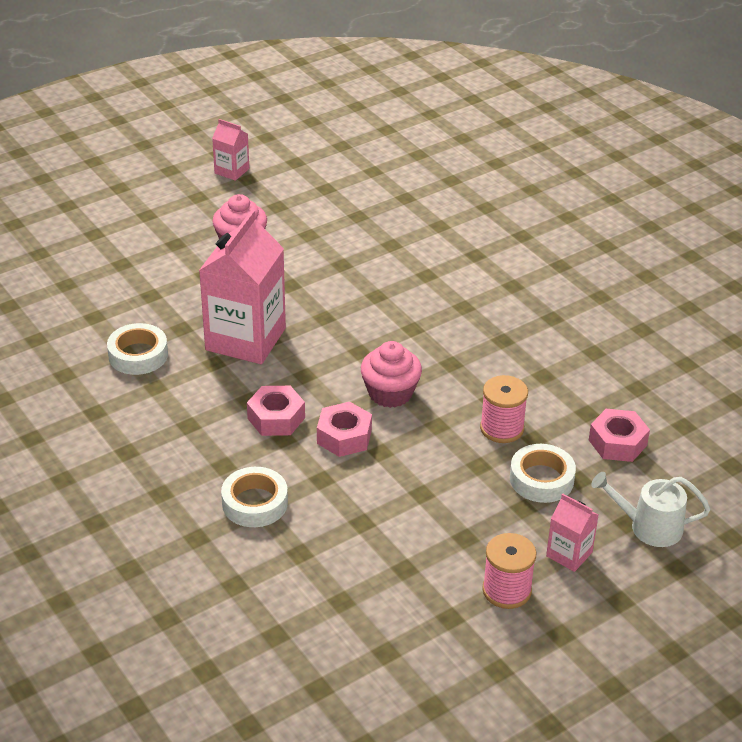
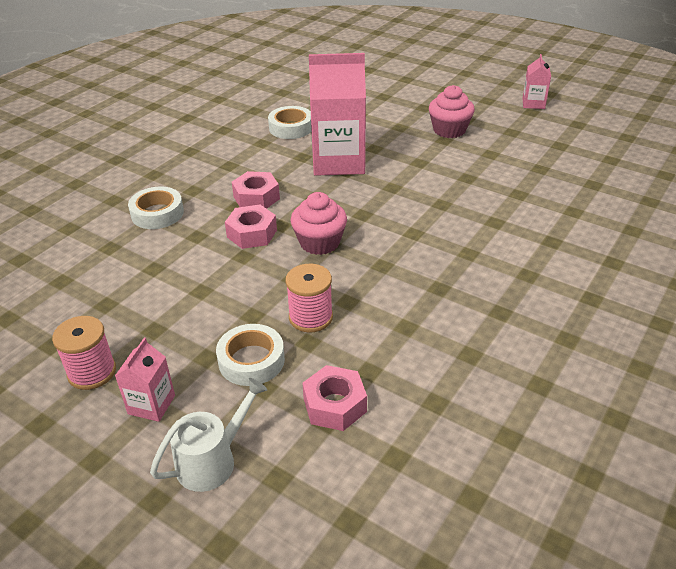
camera: 70 degrees right, 0 degrees up
(649, 527) = (212, 461): white watering can -> white watering can turned 60 degrees clockwise

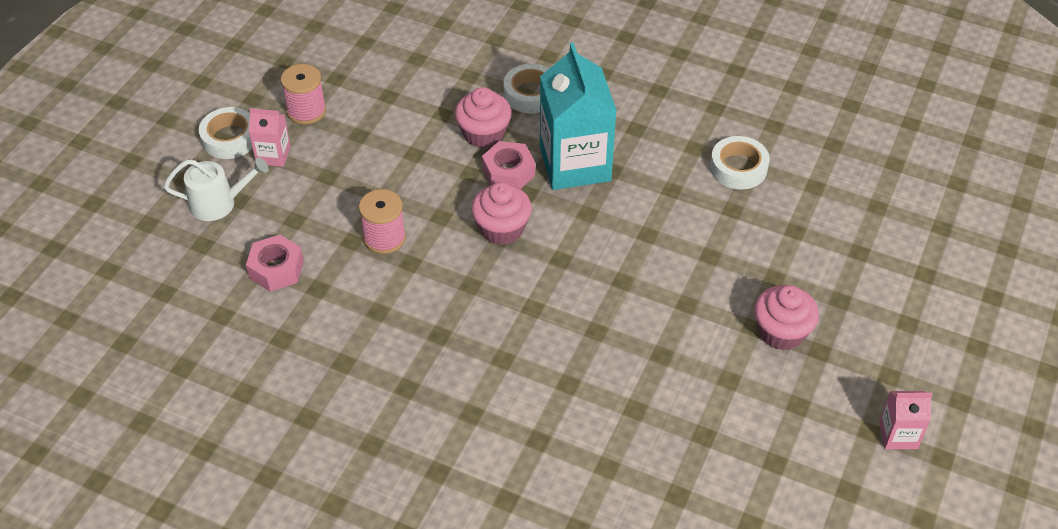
camera: 80 degrees right, 10 degrees up
(195, 244) = (483, 134): none -> pink cupcake
(212, 461) = (219, 203): white watering can -> white watering can turned 45 degrees counterclockwise
(251, 360) = (325, 206): white tape -> white tape (230, 138)
(256, 198) = (575, 164): pink nut -> turquoise carton
(338, 161) = (668, 224): pink carton -> none

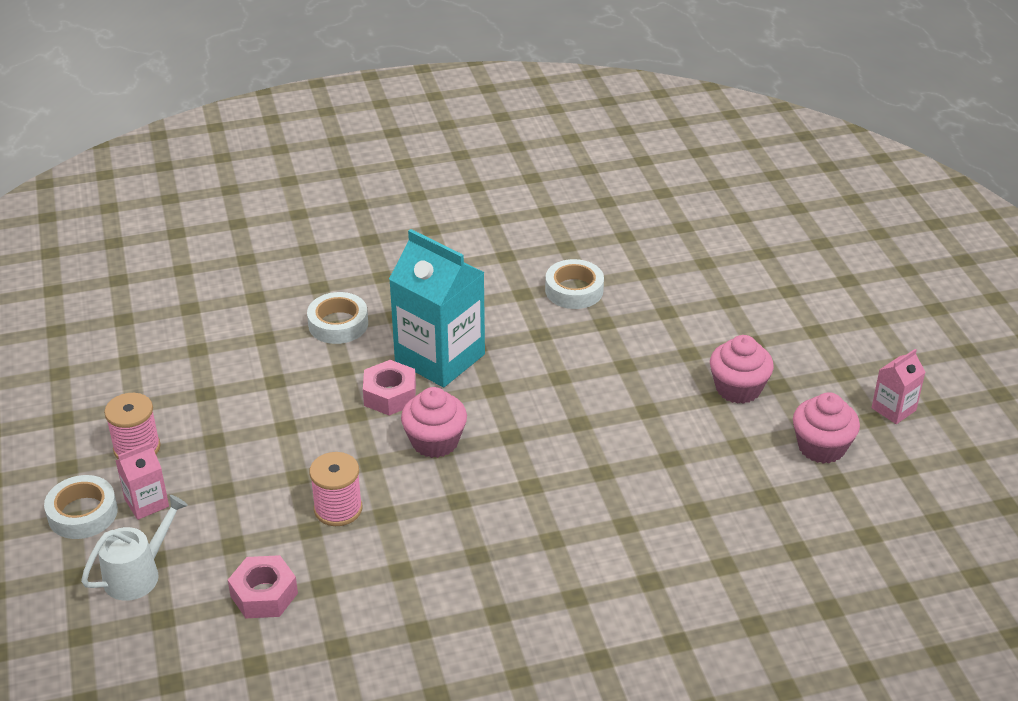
camera: 40 degrees left, 10 degrees down
(483, 134) = (332, 377): pink cupcake -> pink cupcake (821, 447)

